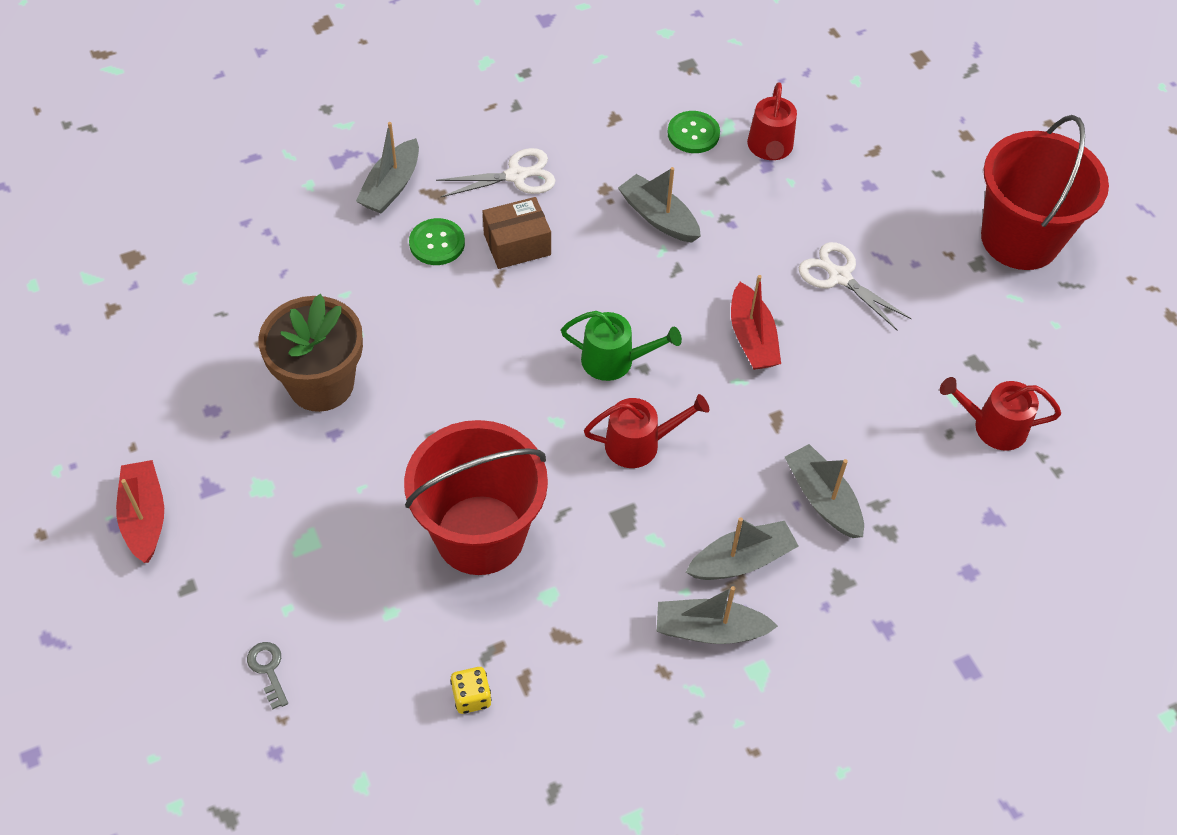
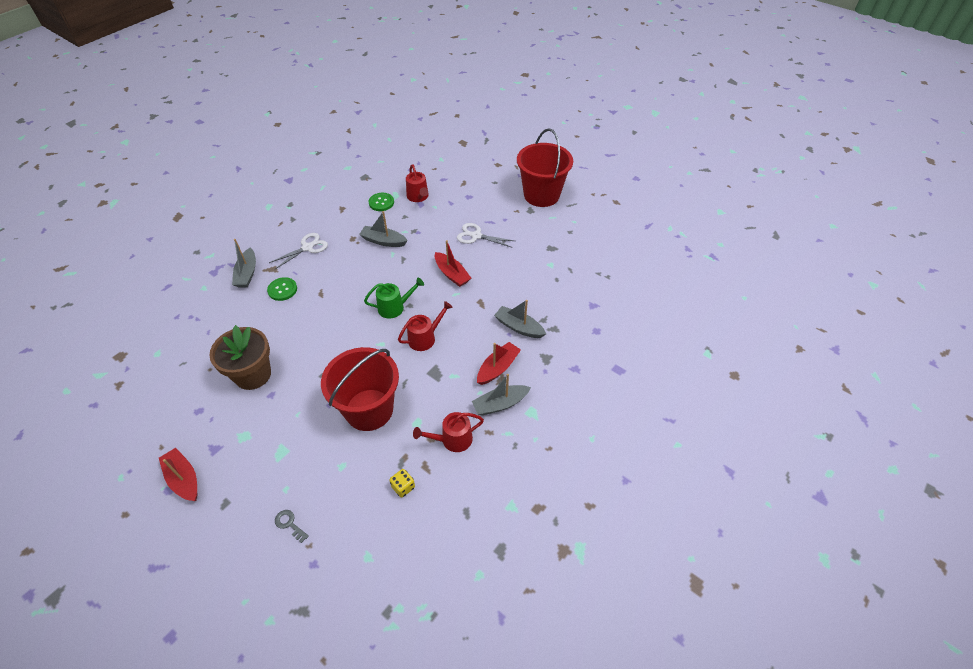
camera: 25 degrees left, 5 degrees down
(517, 244) = (322, 276): brown box -> none
(741, 560) = (498, 368): grey boat -> red boat
(993, 427) = (572, 269): red watering can -> red watering can (452, 439)

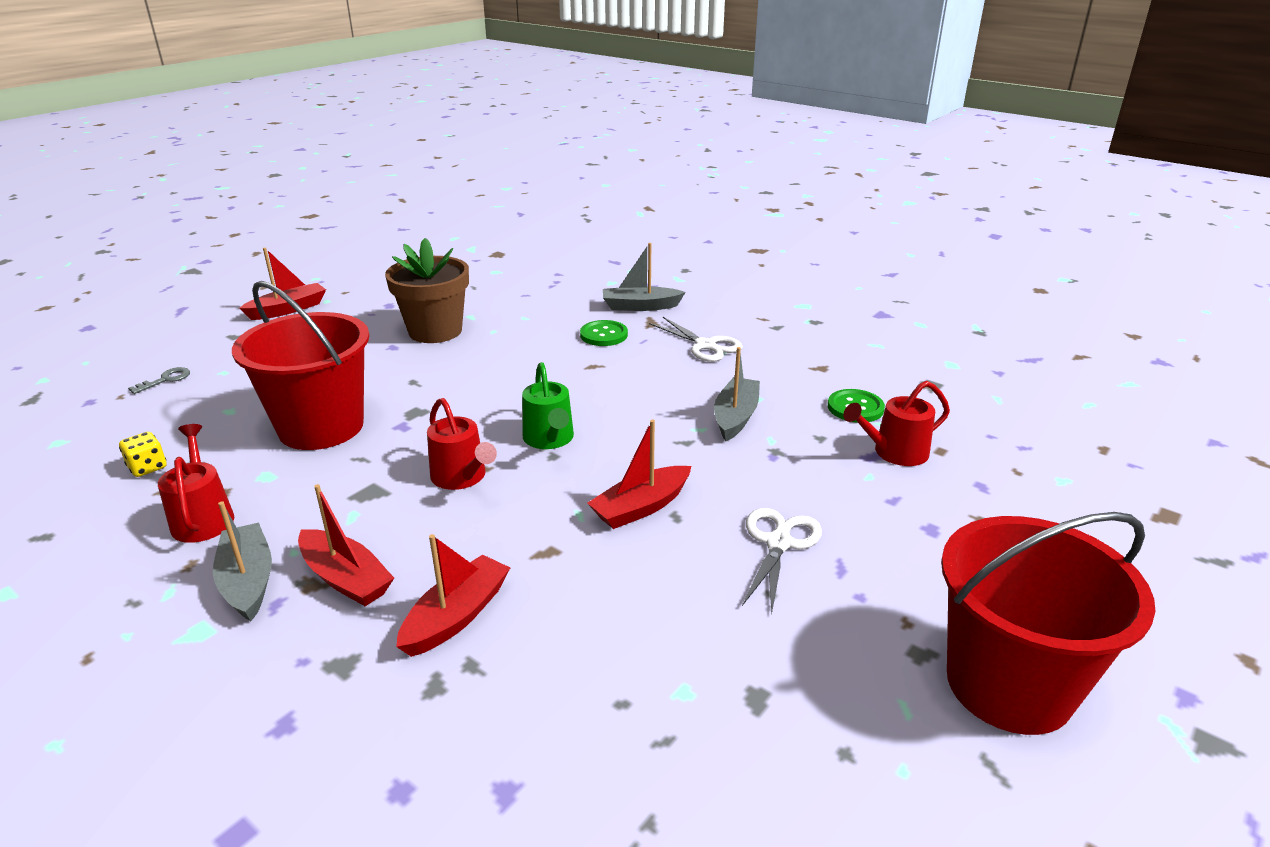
camera: 90 degrees right, 20 degrees down
(519, 327) = (456, 616): grey boat -> red boat

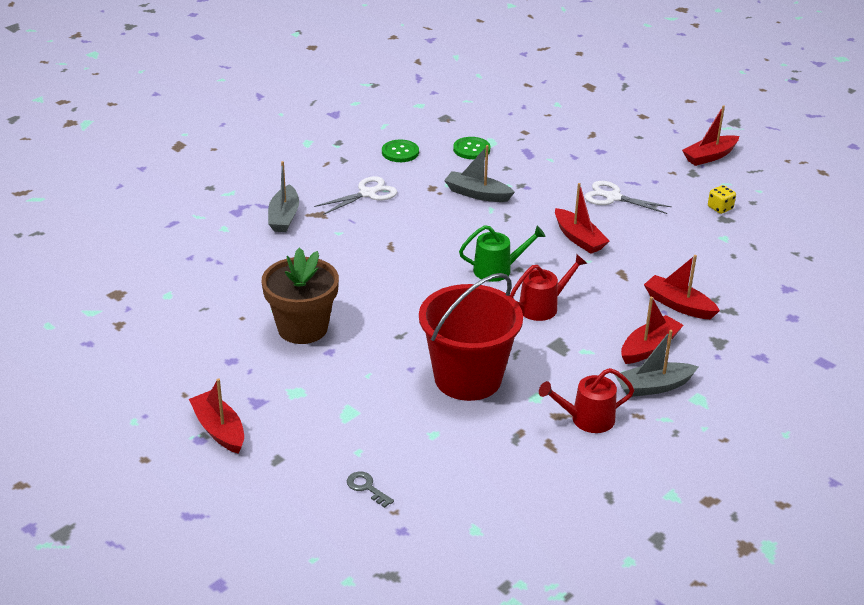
camera: 85 degrees left, 5 degrees up
(148, 467) = (520, 463): yellow dice -> yellow dice (720, 208)
(604, 335) = (336, 238): green button -> green button (400, 152)
(895, 452) = (526, 146): red watering can -> none
(1009, 685) = (709, 156): red bucket -> red boat

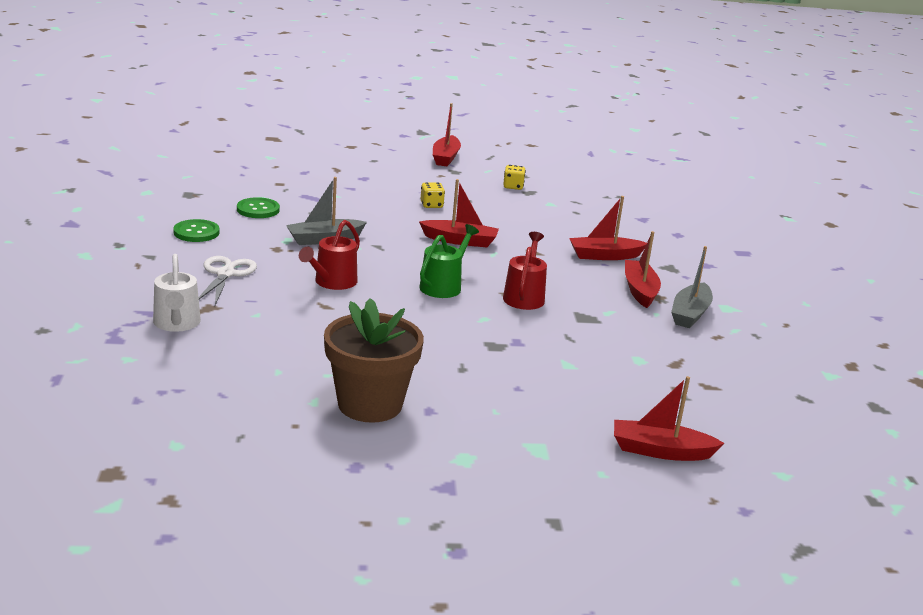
camera: 50 degrees left, 10 degrees down
(219, 430) = (458, 532): red boat -> red boat (660, 451)
(284, 217) = (176, 323): grey boat -> white watering can
(366, 487) = (661, 496): grey key -> none
(468, 378) = (571, 372): red bucket -> none
(587, 419) = (696, 356): red watering can -> red watering can (332, 282)
(613, 197) = (431, 205): white scissors -> yellow dice

